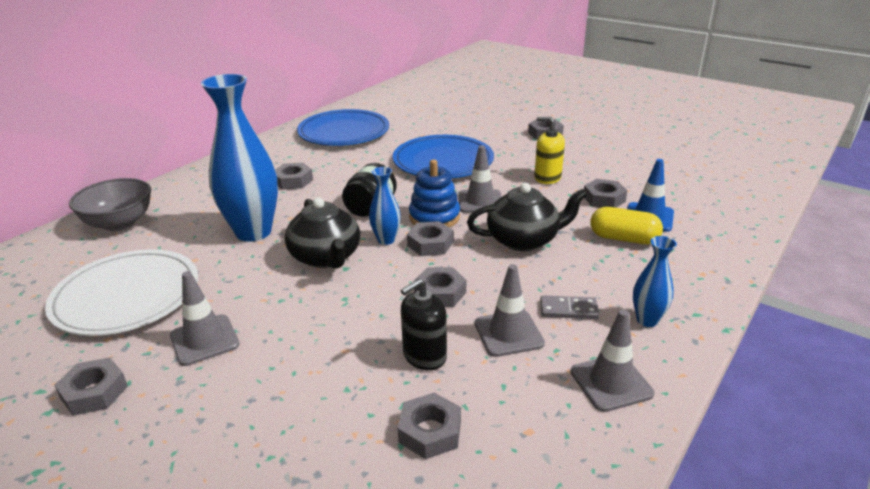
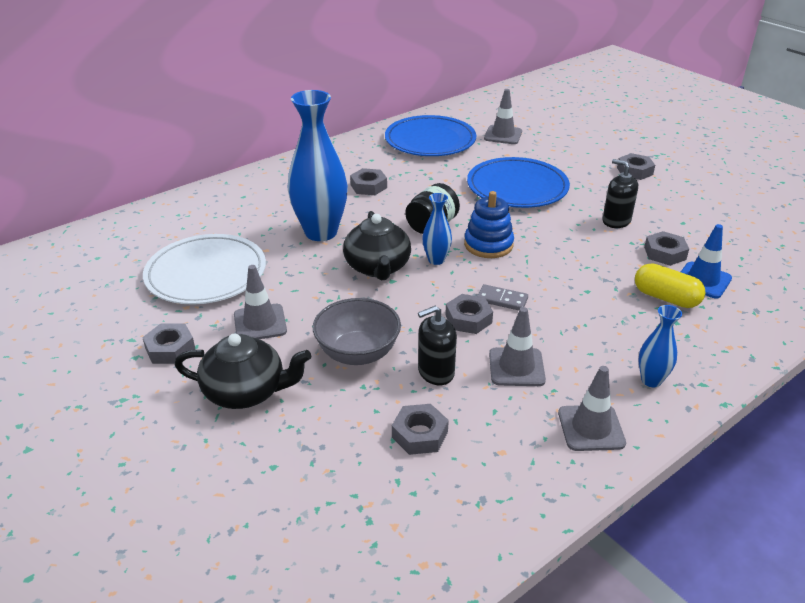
camera: 15 degrees right, 5 degrees up
(119, 223) = (211, 205): grey bowl -> grey bowl (358, 353)
(430, 244) = (475, 271): grey nut -> none
(480, 202) = (538, 236): grey traffic cone -> grey traffic cone (503, 135)
(524, 240) = (566, 282): black teapot -> black teapot (246, 392)
(547, 177) = (616, 221): yellow soap dispenser -> black soap dispenser
(568, 310) = (580, 356): grey domino -> grey domino (502, 299)

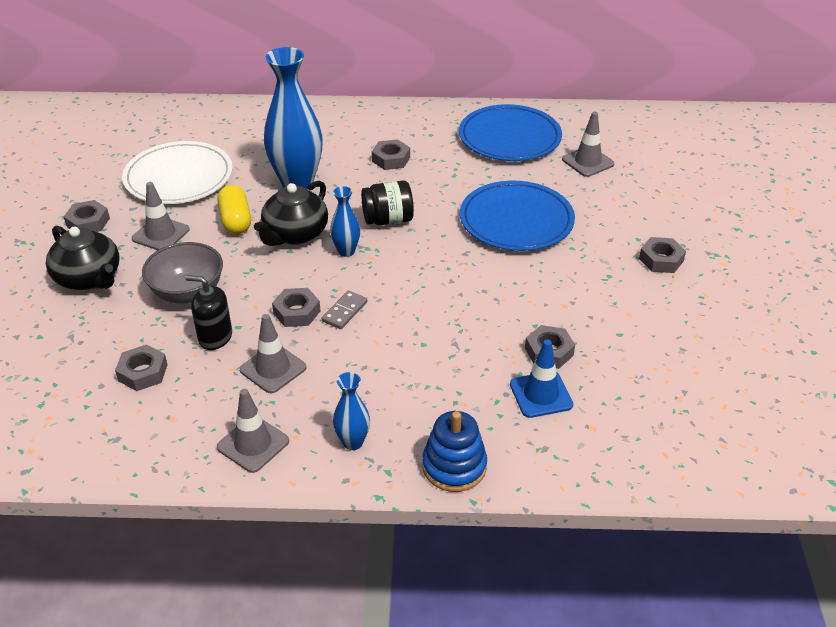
camera: 40 degrees right, 5 degrees up
(488, 245) = (406, 260): blue stacking toy -> blue stacking toy (454, 466)
(502, 299) = (344, 312): grey domino -> grey domino turned 60 degrees clockwise
(616, 221) = (555, 298): black soap dispenser -> none
(665, 298) = (479, 389): yellow capsule -> yellow capsule (235, 221)

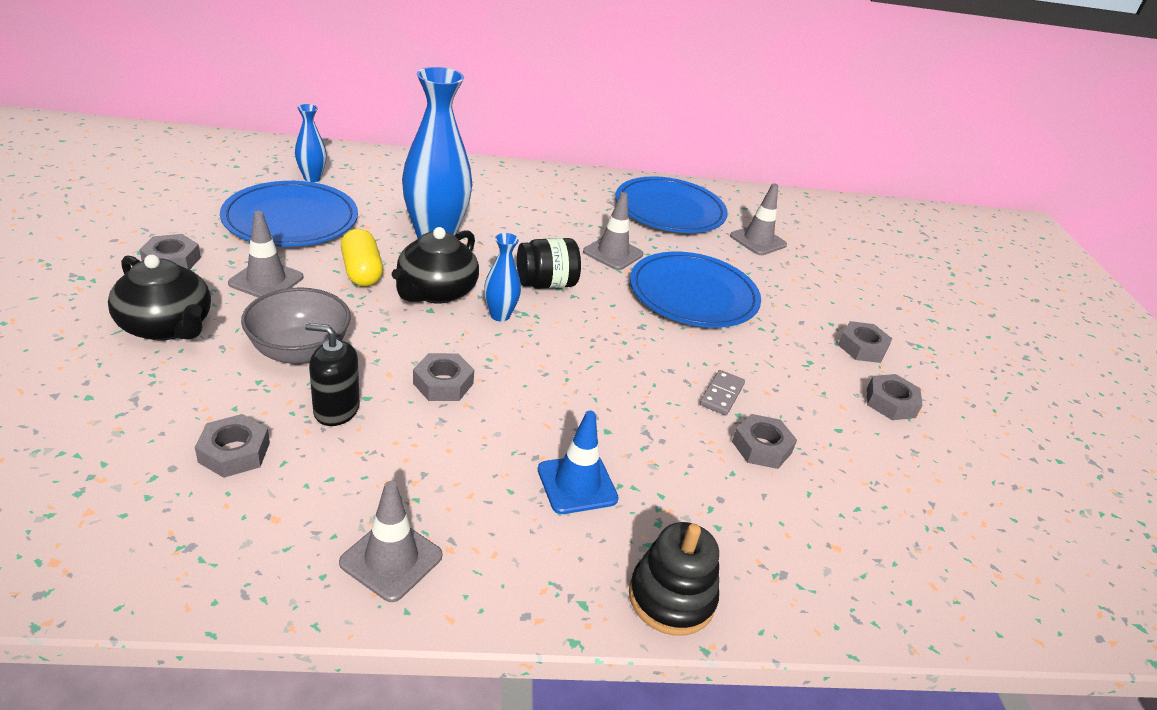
camera: 10 degrees left, 5 degrees down
(179, 177) = (291, 219): white plate -> blue plate
(273, 369) = (415, 454): grey traffic cone -> grey traffic cone (613, 253)
(344, 312) = (504, 386): grey domino -> grey domino (722, 395)
(353, 442) = (530, 560): blue vase -> blue vase (312, 178)
(391, 159) = (542, 221): grey nut -> grey nut (891, 403)
(454, 466) = (671, 598): blue stacking toy -> black stacking toy
(541, 394) = (763, 501): blue traffic cone -> blue traffic cone (577, 484)

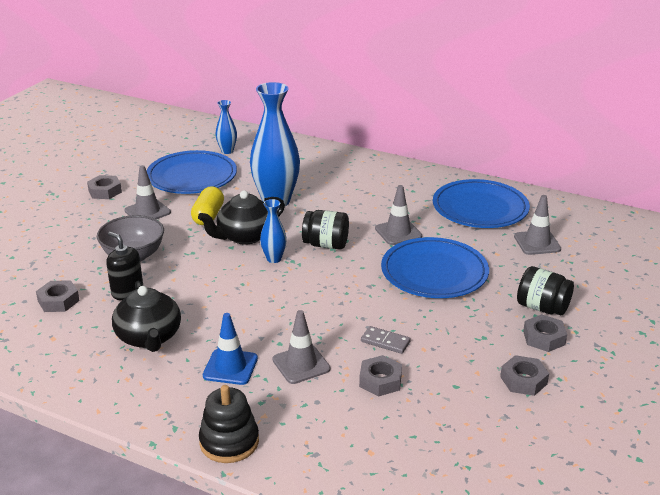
camera: 35 degrees right, 5 degrees down
(167, 326) = (75, 228): black teapot -> black teapot (149, 337)
(391, 559) = (92, 374): grey traffic cone -> grey traffic cone (301, 364)
(443, 383) = (200, 291): grey nut -> none
(722, 395) = (385, 342): grey domino -> grey domino turned 60 degrees clockwise
(829, 313) = (542, 307): none -> black jar

